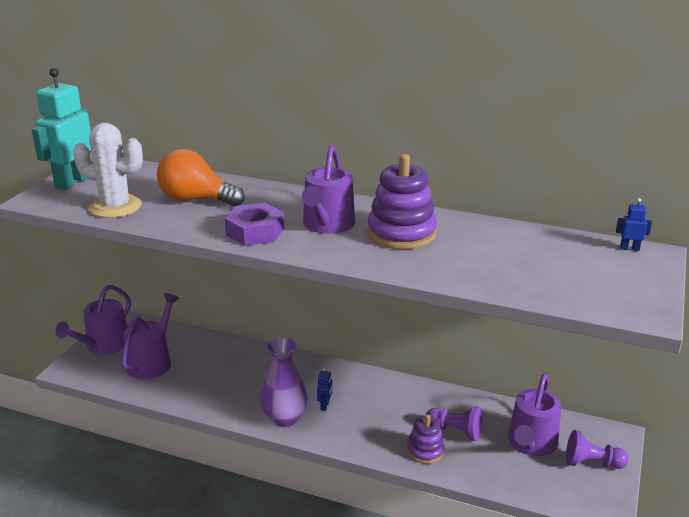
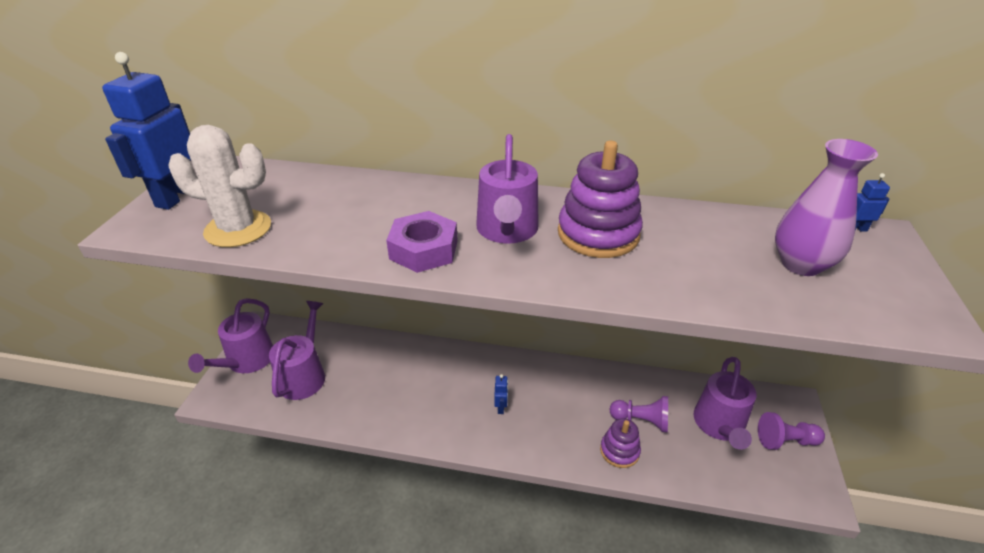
camera: 10 degrees left, 10 degrees up
(72, 182) = (177, 197): turquoise robot -> blue robot
(196, 200) = (338, 209): orange light bulb -> none
(284, 418) = (463, 430): purple vase -> purple vase (801, 264)

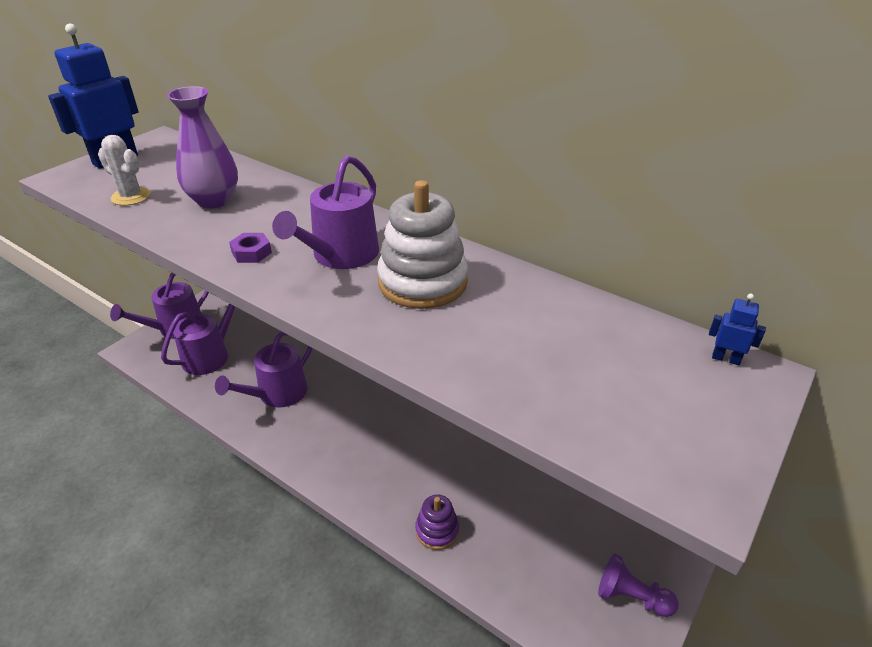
camera: 25 degrees right, 0 degrees up
(238, 229) = (131, 196): white cactus -> white cactus, size x0.64
(424, 250) = (251, 252): purple nut -> purple nut, size x0.56
(501, 407) = (354, 444): blue robot -> none
(598, 234) = (422, 282): purple stacking toy -> white stacking toy
(641, 421) = (482, 510): purple pawn -> none
(719, 425) = (565, 549): purple watering can -> purple watering can (277, 394)
(801, 264) = (609, 375): purple vase -> purple vase (214, 200)

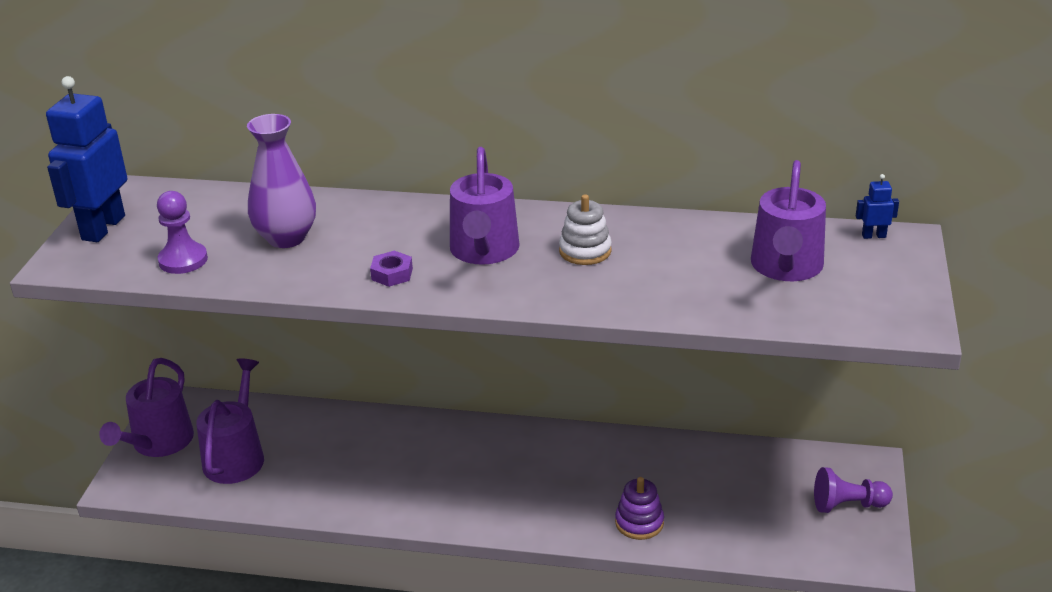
camera: 25 degrees left, 5 degrees down
(131, 196) = (183, 260): white cactus -> purple pawn
(277, 394) = (361, 466): purple watering can -> purple watering can (786, 267)
(422, 282) = (585, 251): white stacking toy -> white stacking toy, size x0.58

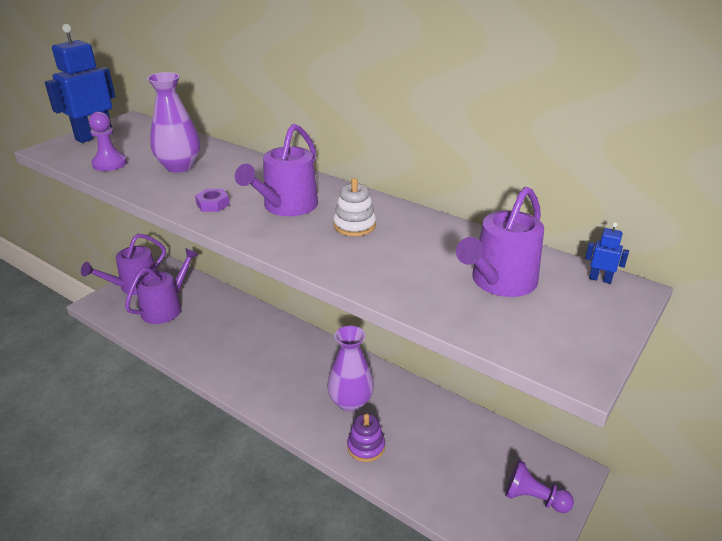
camera: 25 degrees right, 0 degrees up
(584, 482) = (350, 402): none -> purple vase

